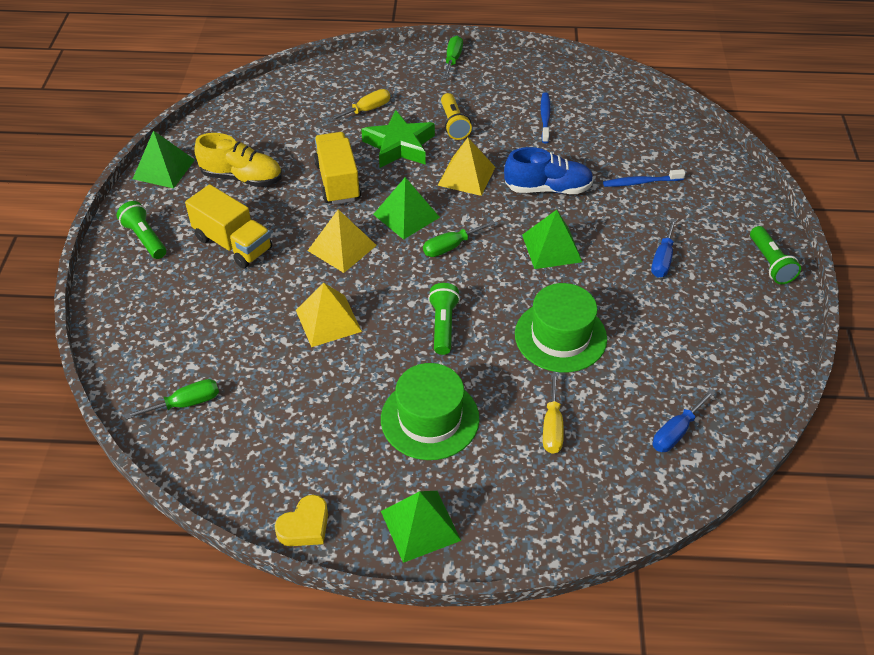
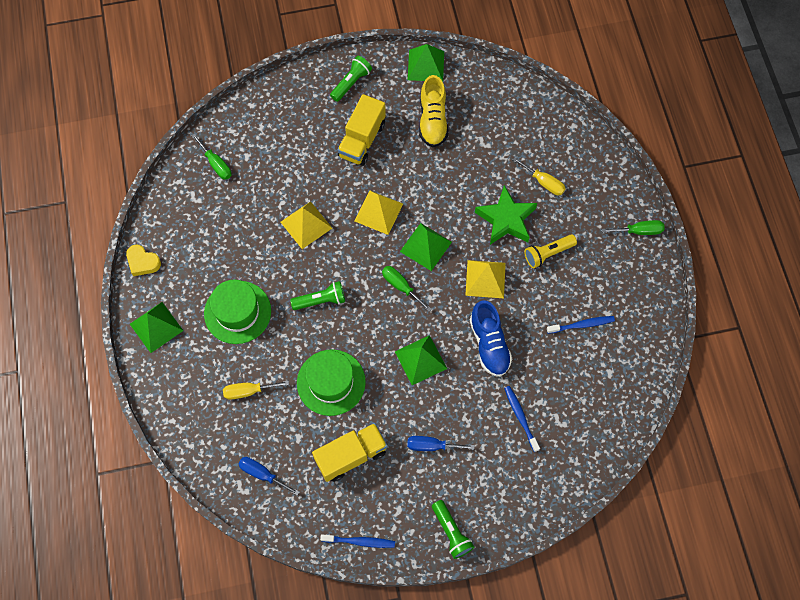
camera: 75 degrees right, 20 degrees up
(338, 182) = (449, 187): yellow truck -> yellow truck (351, 456)
(770, 263) = (451, 532): green flashlight -> green flashlight turned 90 degrees counterclockwise
(777, 347) = (360, 541): none -> blue toothbrush

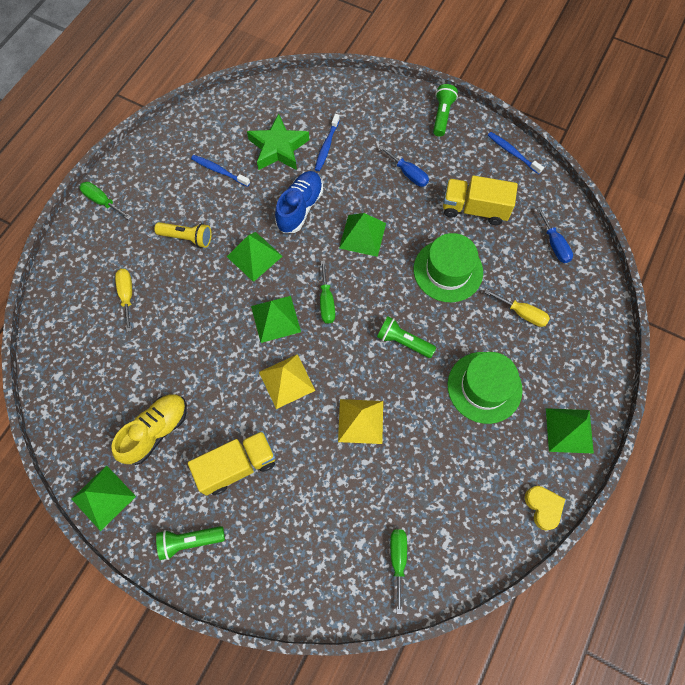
camera: 140 degrees left, 0 degrees up
(485, 279) = (254, 256): yellow pyramid -> green pyramid
(506, 219) = (189, 289): green star -> green star (278, 148)

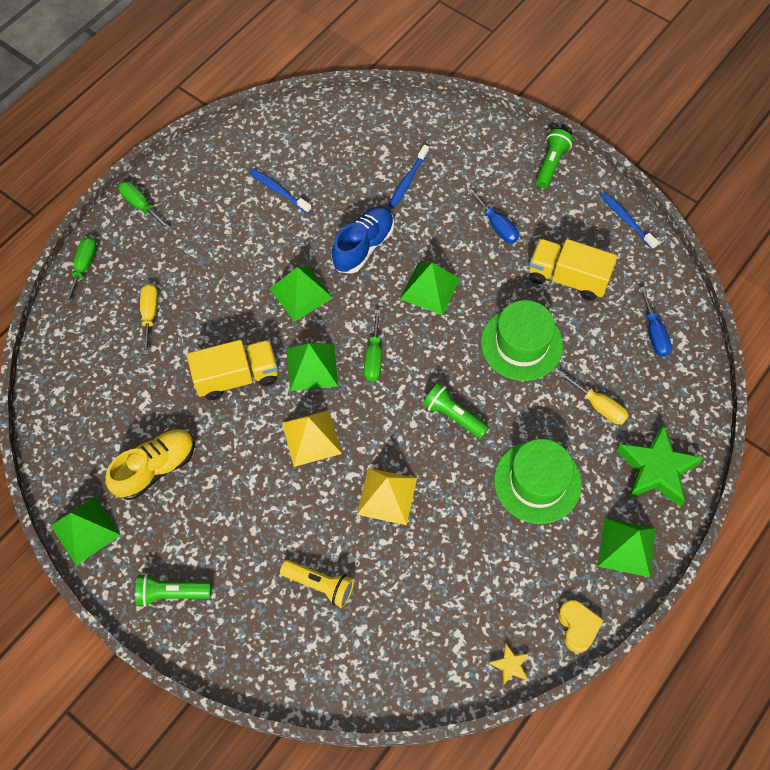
camera: 10 degrees right, 5 degrees down
(187, 238) = (228, 261): yellow flashlight -> yellow flashlight (320, 585)
(237, 466) = (238, 521): yellow truck -> yellow truck (237, 377)
(278, 148) = (351, 174): green star -> green star (656, 469)
(398, 560) = (399, 654): green screwdriver -> green screwdriver (84, 267)
(493, 552) = (510, 665): none -> yellow star

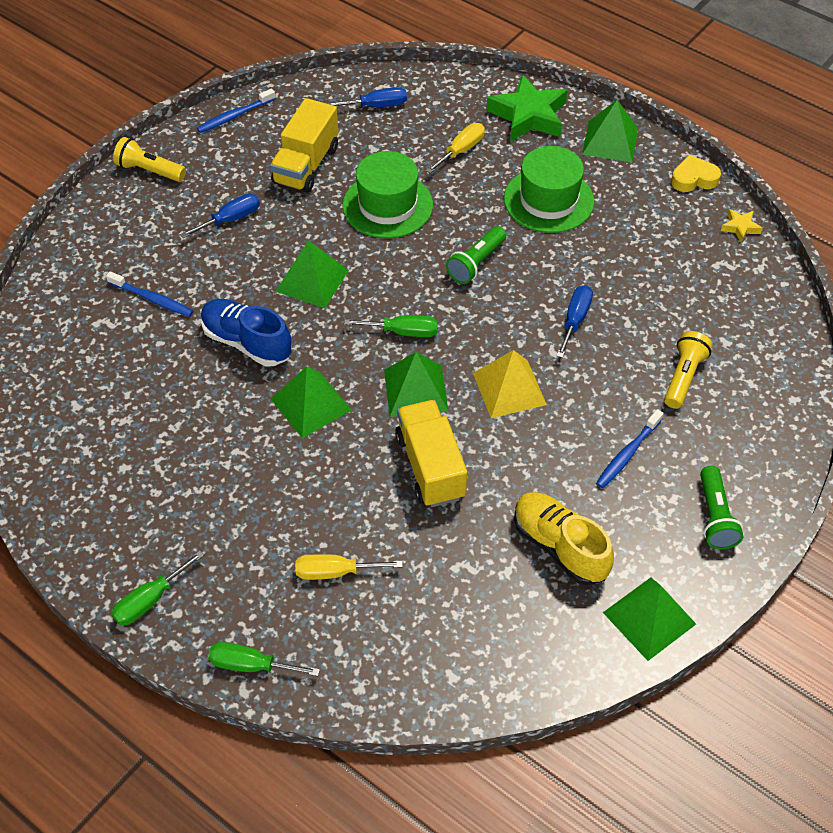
camera: 90 degrees left, 10 degrees down
(278, 190) = (148, 433): blue toothbrush -> blue toothbrush (627, 454)
(387, 496) = (575, 320): yellow pyramid -> blue screwdriver
(551, 164) = (149, 171): green flashlight -> yellow flashlight

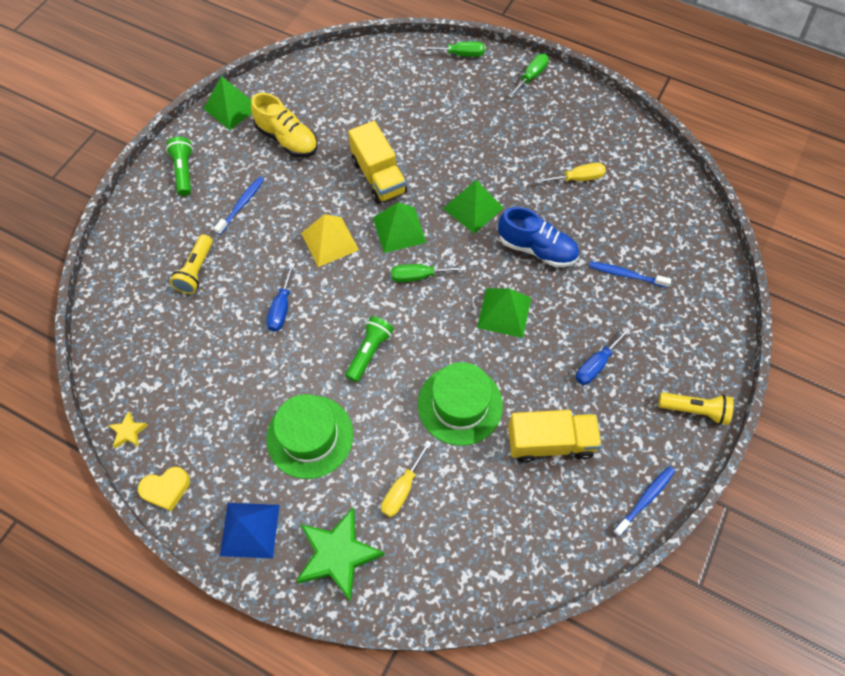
camera: 170 degrees right, 10 degrees up
(306, 165) = (550, 442): yellow truck -> yellow truck turned 75 degrees clockwise
(335, 572) = (426, 106): yellow screwdriver -> yellow screwdriver (578, 178)
(377, 106) = (502, 542): blue screwdriver -> none
(610, 141) = (249, 530): green pyramid -> blue pyramid

